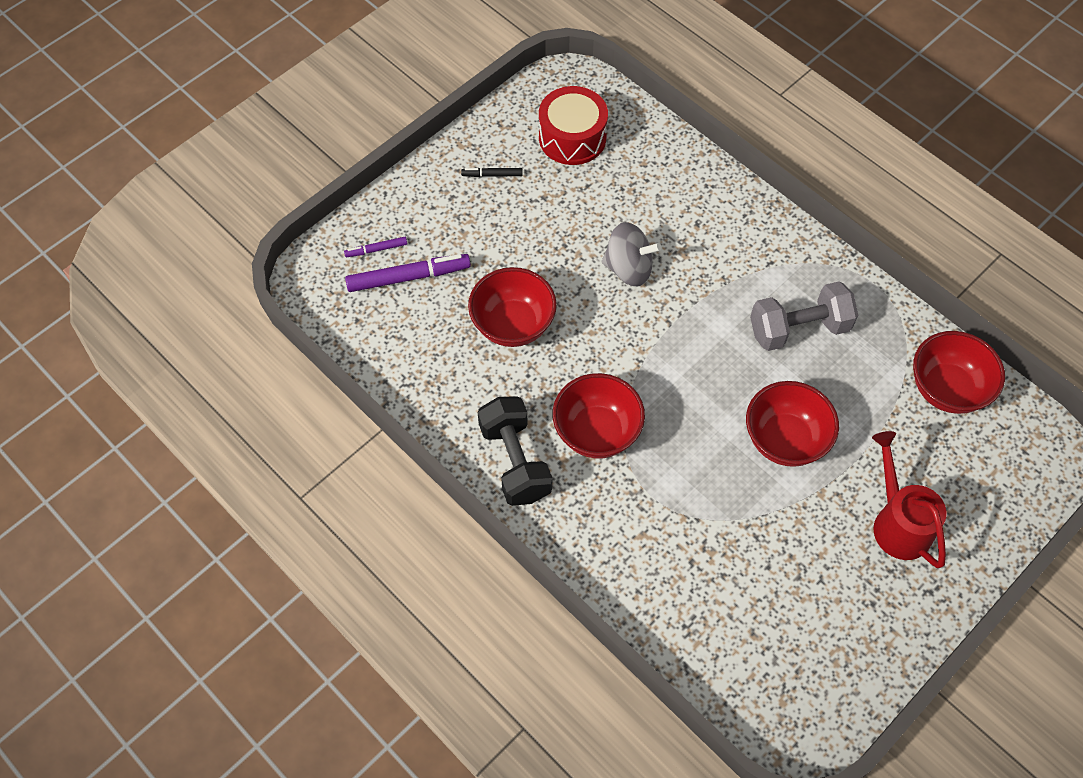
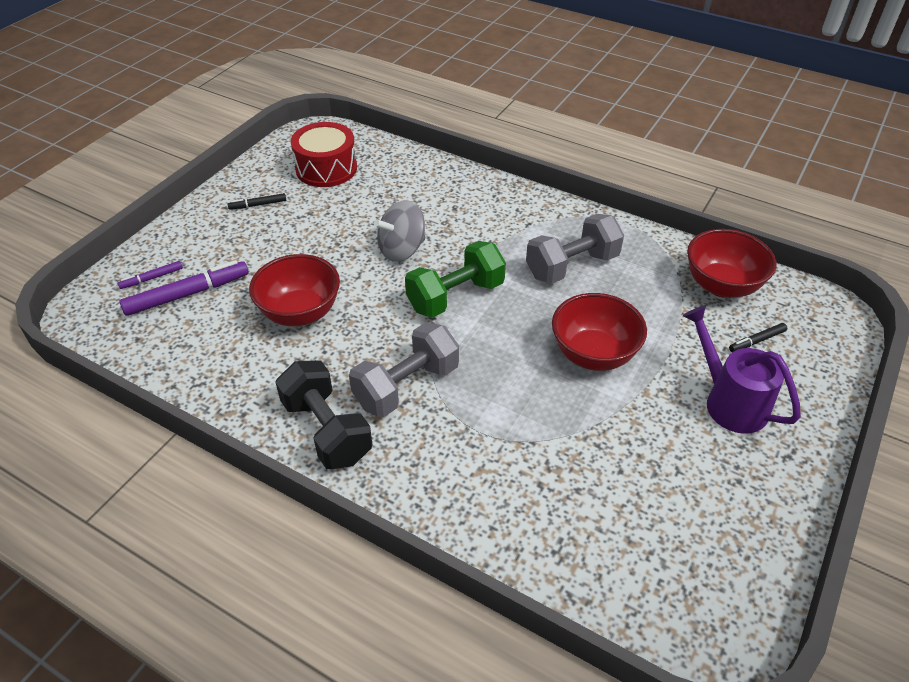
camera: 15 degrees left, 15 degrees down
(597, 432) = (406, 386): red bowl -> grey dumbbell
(628, 268) = (402, 250): grey spinning top -> grey spinning top turned 150 degrees clockwise
(669, 340) = (455, 296): none -> green dumbbell
(897, 522) = (728, 401): red watering can -> purple watering can
(955, 463) = (756, 341): none -> black marker

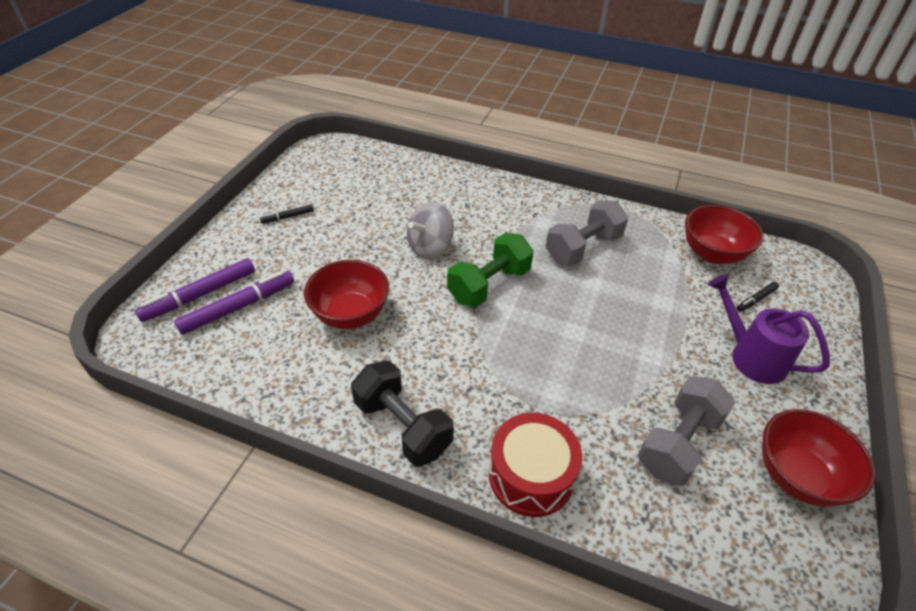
camera: 10 degrees left, 0 degrees up
(152, 278) = (200, 295): purple marker -> purple marker, size x1.94
(326, 168) = (343, 179): red drum -> red drum (531, 475)
(406, 386) = (466, 374): grey dumbbell -> grey dumbbell (678, 443)
(593, 354) = (624, 326): red bowl -> red bowl (797, 476)

